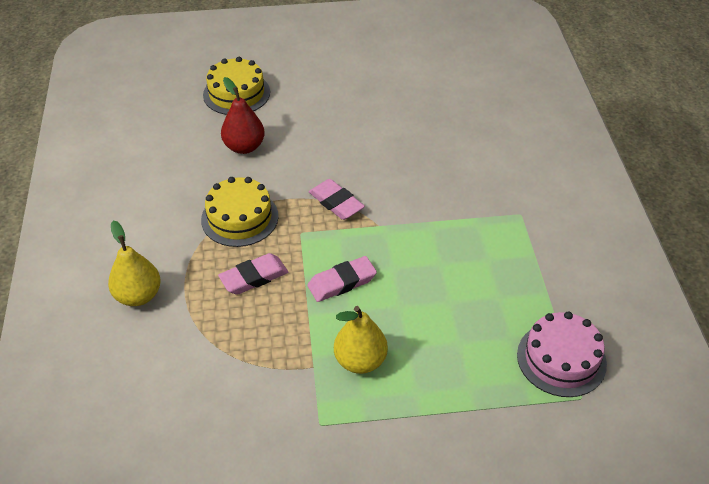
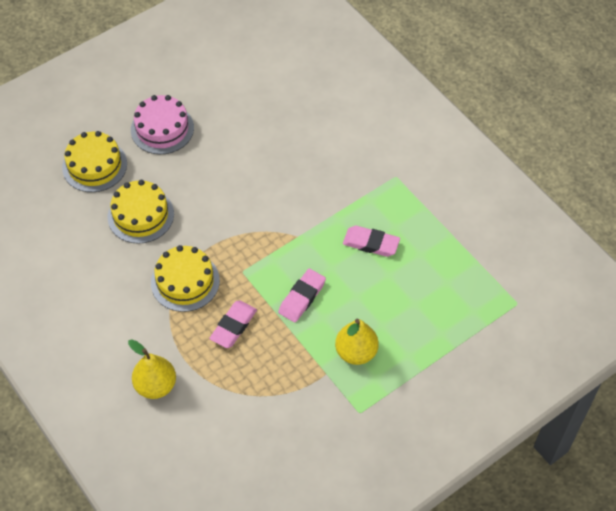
camera: 30 degrees left, 10 degrees up
(244, 147) = (140, 215): red pear -> yellow cake
(336, 203) = (251, 232): pink eraser -> pink eraser (371, 243)
(561, 359) = (489, 281): pink cake -> pink cake (162, 129)

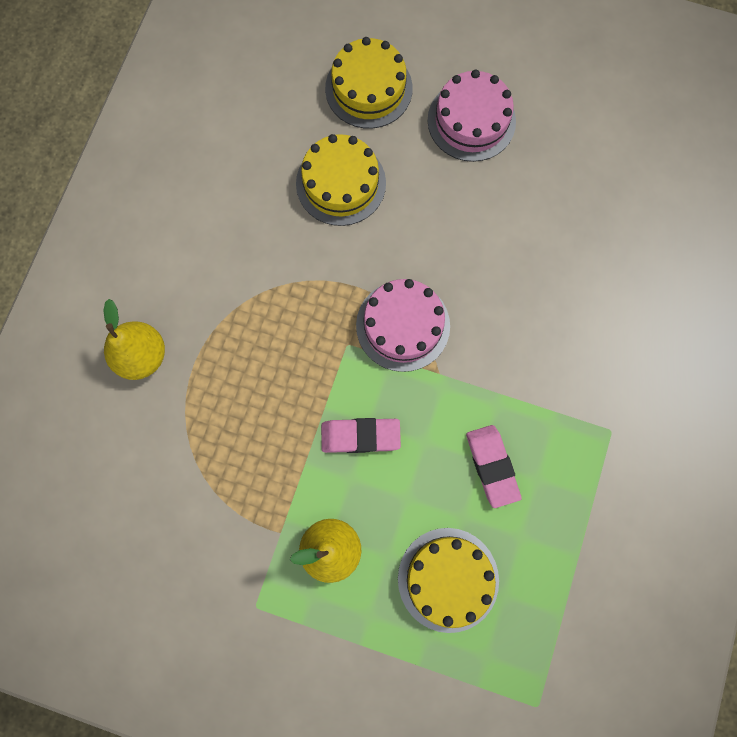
camera: 55 degrees right, 20 degrees up
(185, 281) = (290, 292): yellow cake -> yellow cake (448, 579)
(233, 326) = (270, 386): pink eraser -> none
(254, 237) = (403, 325): none -> pink cake

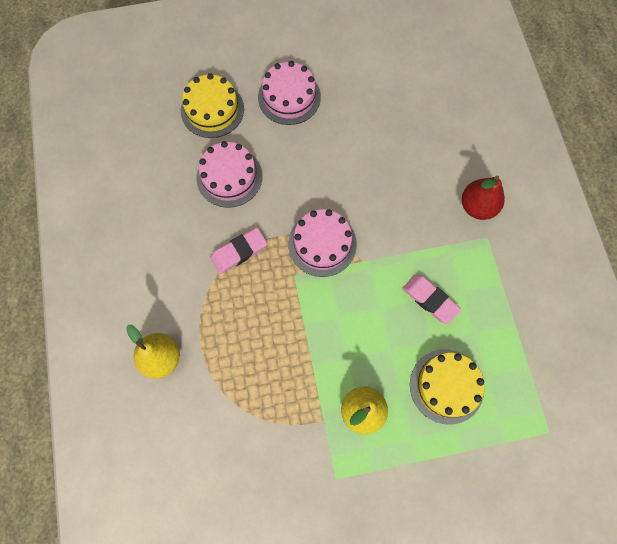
camera: 30 degrees left, 5 degrees down
(341, 183) = (229, 177): yellow cake -> pink cake
(360, 436) = (337, 328): pink eraser -> pink eraser (239, 252)
(623, 385) = (477, 206): none -> red pear

